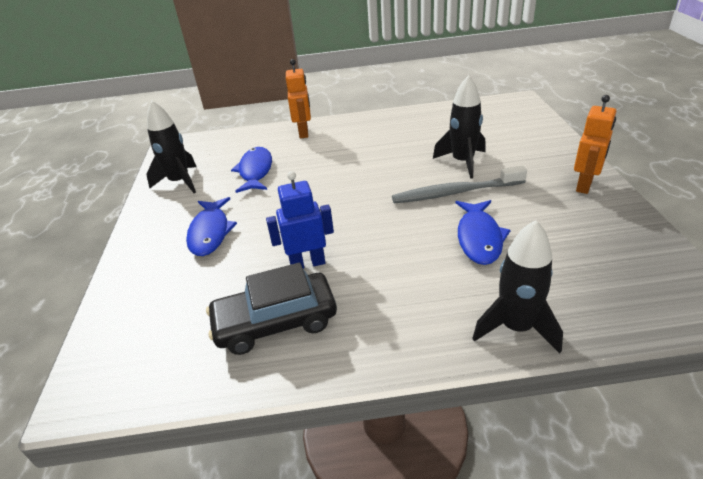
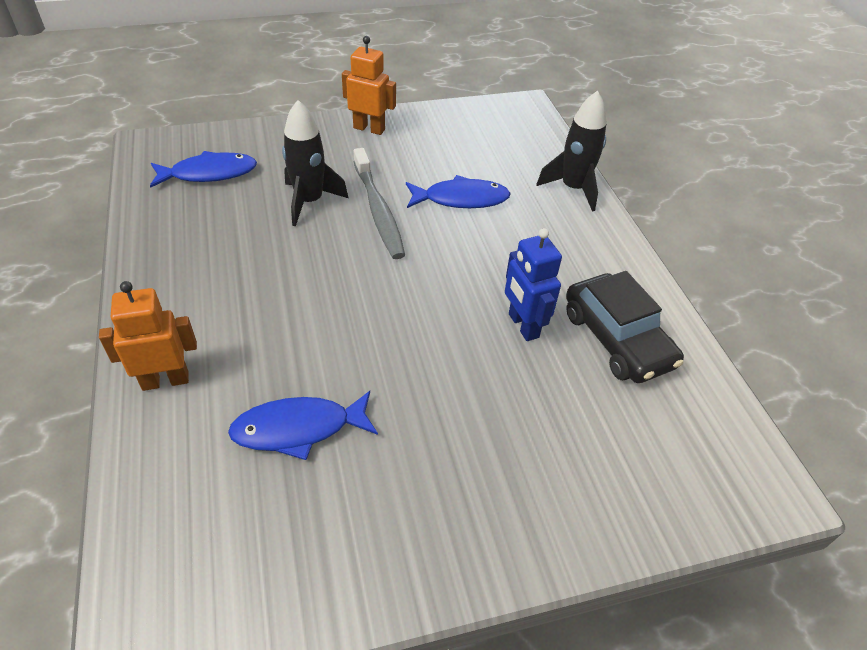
camera: 105 degrees left, 10 degrees up
(180, 182) = (323, 553): black rocket -> none
(210, 232) = (475, 448): blue fish -> blue fish (209, 173)

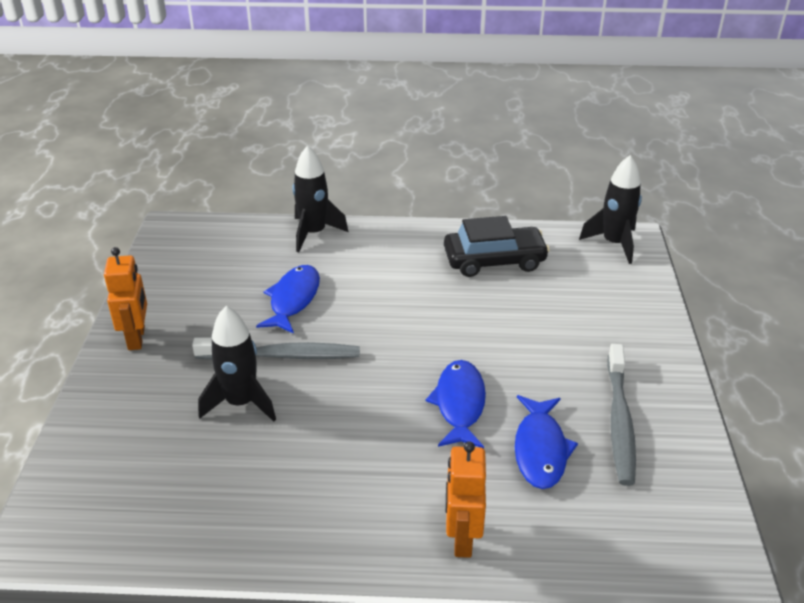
camera: 70 degrees left, 10 degrees down
(209, 173) = (139, 483): blue fish -> blue fish (459, 404)
(365, 505) = (619, 421): none -> grey toothbrush
(369, 129) = (137, 338): orange robot -> orange robot turned 135 degrees clockwise
(523, 326) = (466, 302): blue robot -> none
(741, 467) = (614, 244): none -> black rocket

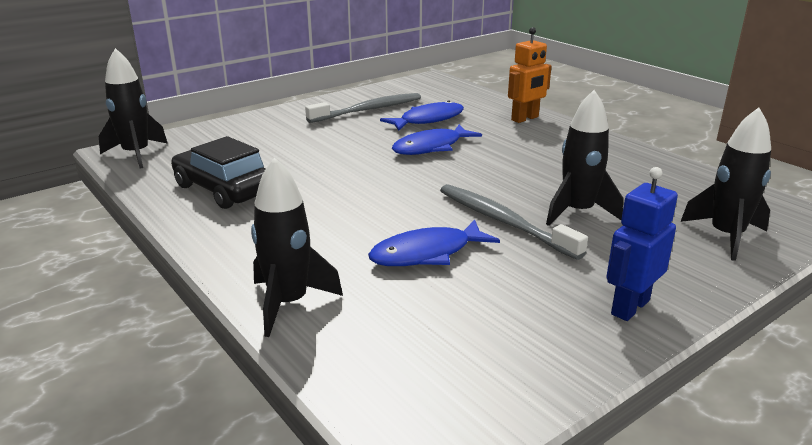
camera: 130 degrees left, 10 degrees down
(105, 453) = (726, 236): none -> black rocket
(137, 338) = (629, 307): orange robot -> blue robot

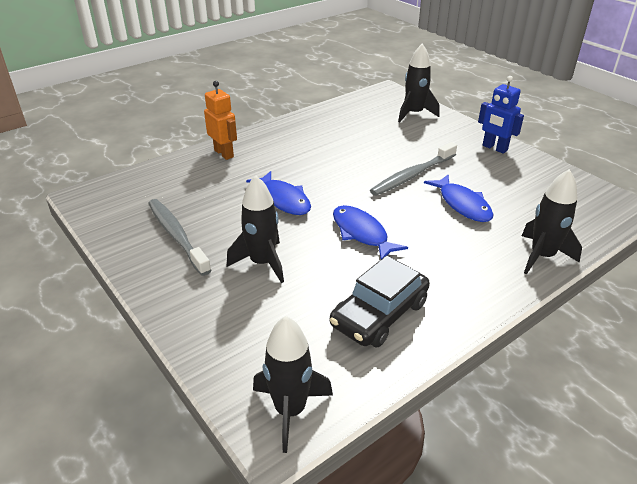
camera: 90 degrees left, 10 degrees up
(428, 120) = (216, 200): blue fish -> blue fish (362, 233)
(577, 212) = (394, 150): black rocket -> black rocket (262, 263)

